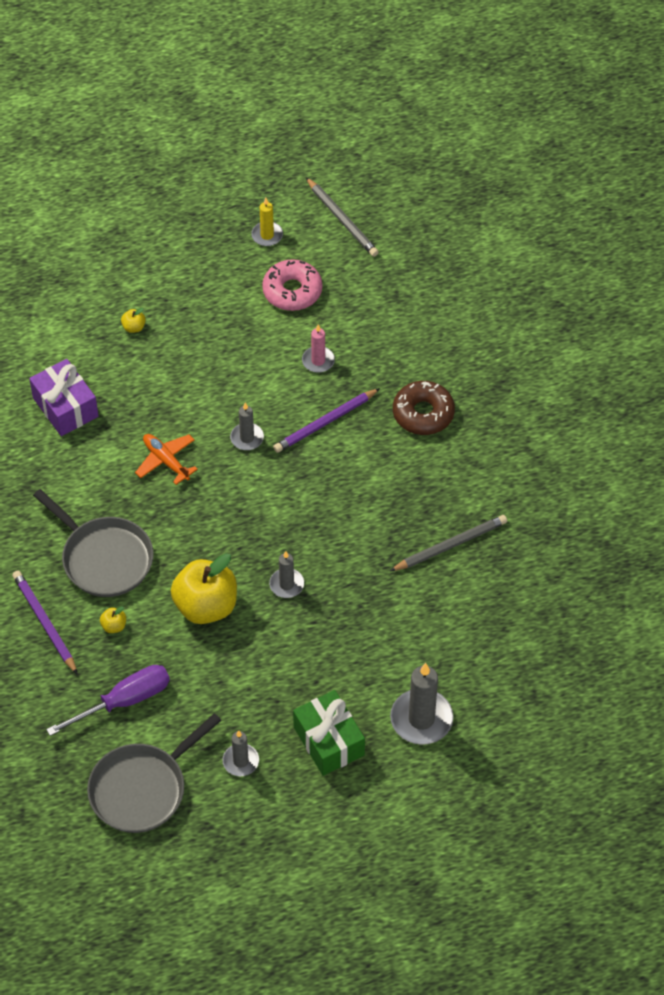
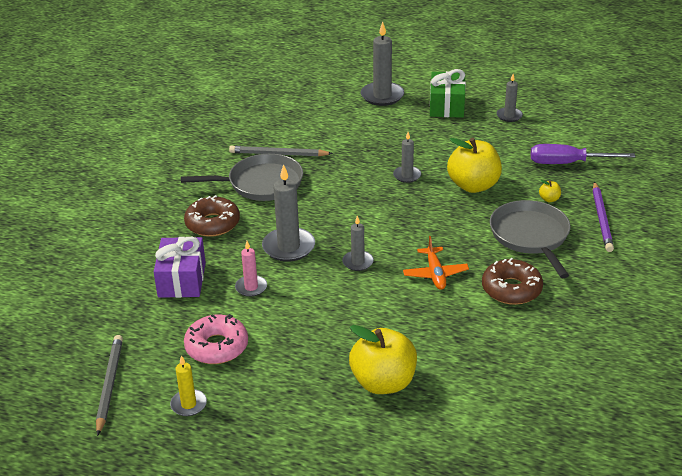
camera: 145 degrees left, 20 degrees down
(65, 407) = (494, 346): purple gift -> purple gift (182, 280)
(85, 478) = (511, 289): none -> brown donut
(134, 327) = (383, 382): yellow apple -> yellow apple, size x2.50
(142, 789) = (582, 125): grey pan -> grey pan (261, 183)
(325, 423) = (288, 247): purple pencil -> grey candle

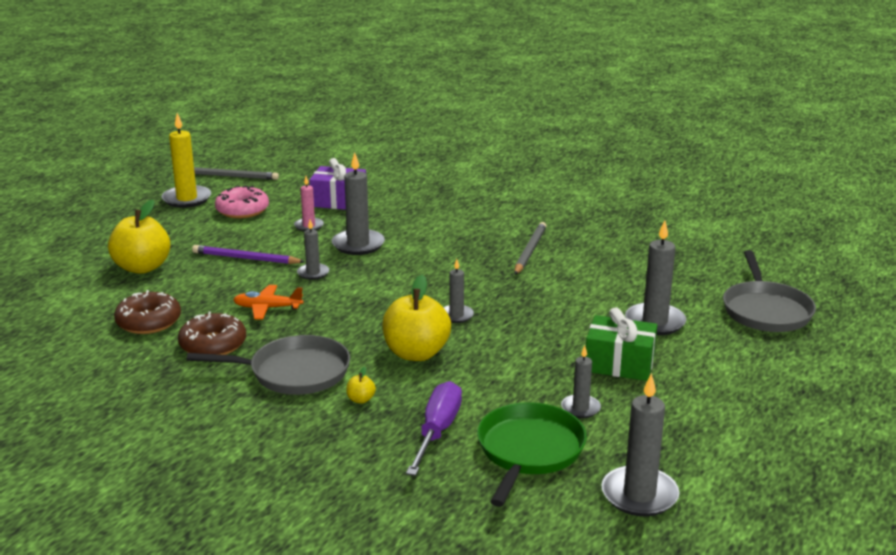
camera: 100 degrees right, 10 degrees down
(188, 404) = (187, 199): yellow candle -> yellow candle, size x1.73
(212, 223) = (416, 216): brown donut -> brown donut (149, 322)
(261, 183) = (475, 239): grey pan -> grey pan (765, 310)
(567, 129) = (529, 451): none -> green pan
(586, 93) = (639, 495): none -> grey candle
(602, 219) = (298, 429): purple pencil -> purple pencil (246, 258)

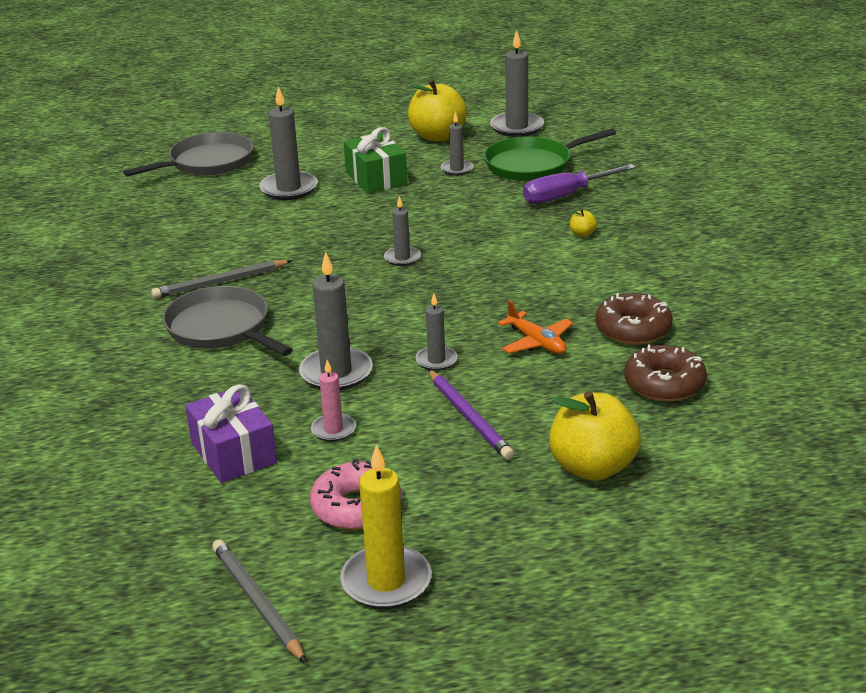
camera: 130 degrees left, 5 degrees up
(294, 372) = (600, 274): grey pan -> grey pan (221, 328)
(416, 353) = (488, 245): yellow apple -> yellow apple (437, 136)

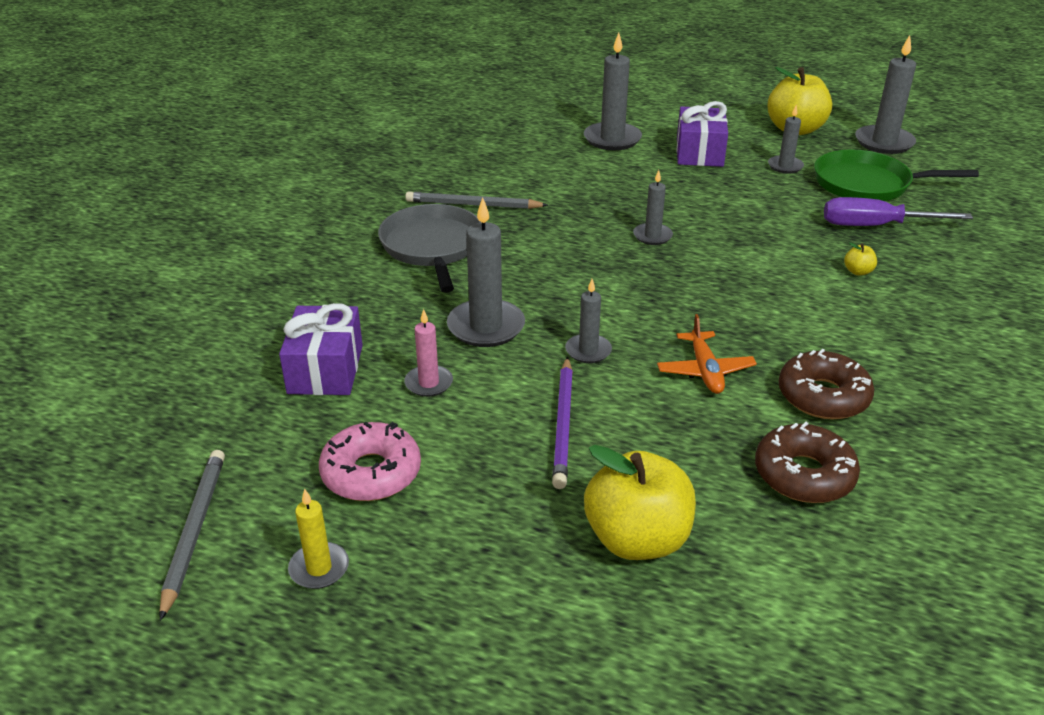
camera: 30 degrees right, 5 degrees up
(207, 162) = (566, 96): grey pan -> none
(376, 178) = (699, 152): green gift -> purple gift
(386, 581) = (319, 568): yellow candle -> yellow candle, size x0.58

